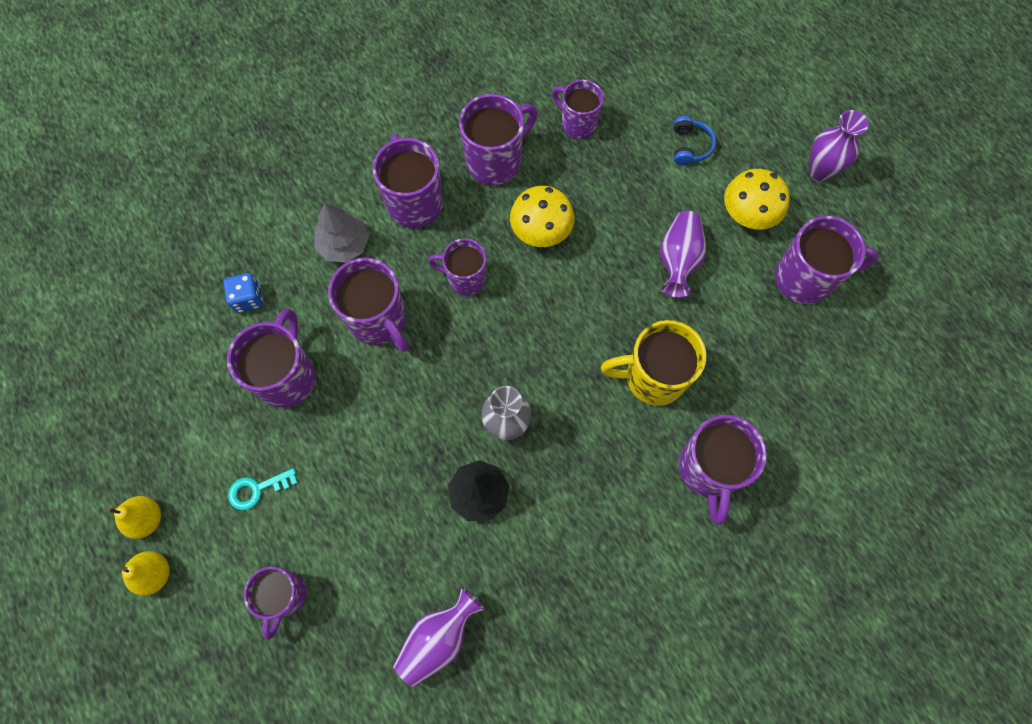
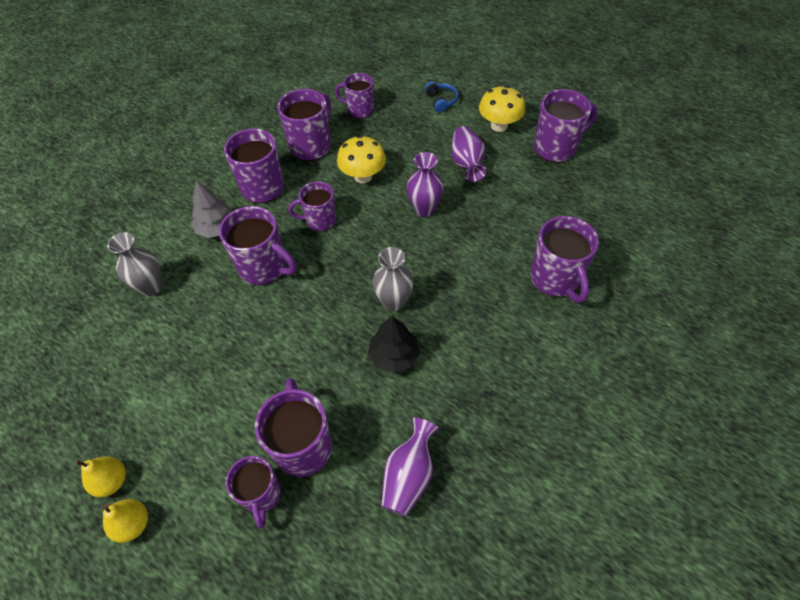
camera: 20 degrees left, 15 degrees down
(248, 299) = (151, 287): blue dice -> grey vase
(257, 489) = (206, 420): turquoise key -> none
(287, 376) = (203, 329): purple mug -> purple mug (303, 446)
(652, 377) = (485, 236): yellow mug -> none
(820, 170) = (531, 89): purple vase -> purple vase (424, 209)

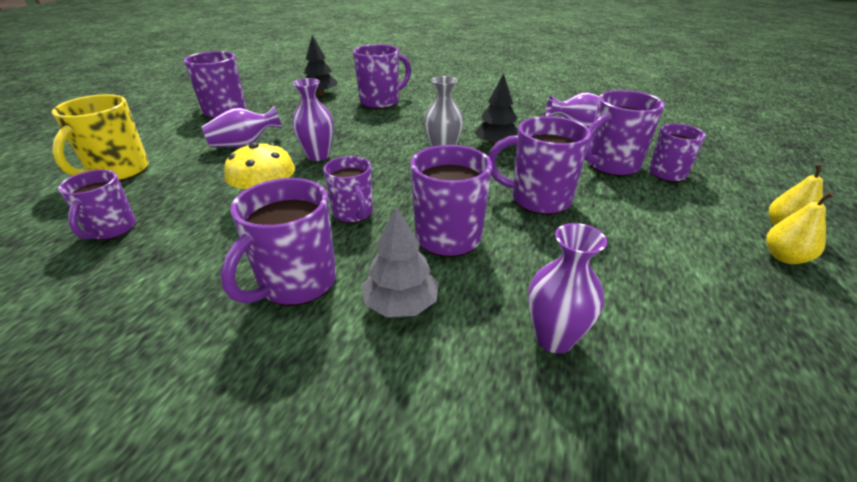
camera: 110 degrees left, 20 degrees down
(151, 287) = (554, 338): grey vase -> purple vase
(311, 146) = (196, 256): purple mug -> purple mug (538, 199)
(441, 101) = (118, 172): blue headphones -> yellow mug
(499, 126) = (182, 136): yellow mushroom -> none
(596, 226) = (321, 94): none -> black tree

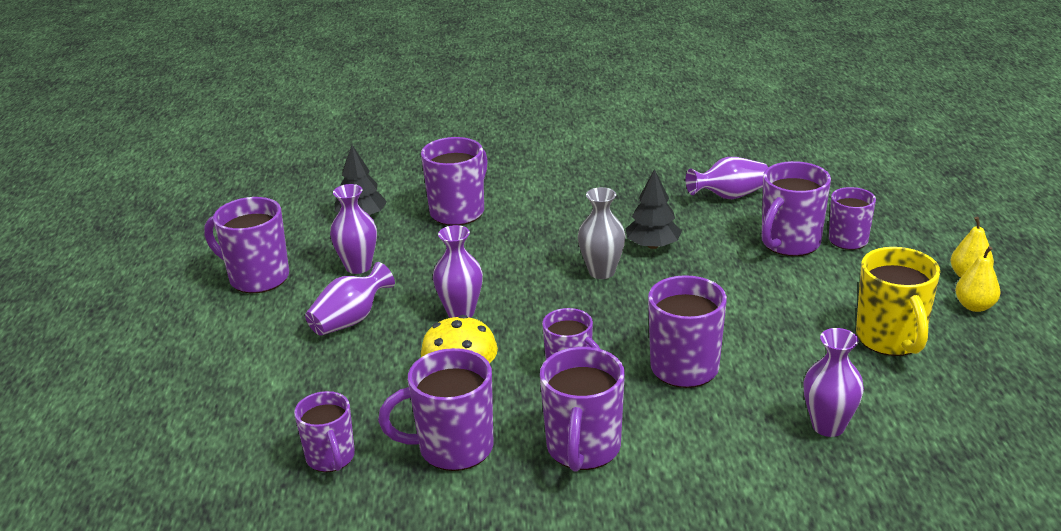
camera: 20 degrees left, 5 degrees down
(118, 172) = (237, 397): yellow mug -> yellow mug (891, 339)
(287, 117) = (358, 267): none -> purple vase
(401, 304) = (690, 438): grey tree -> none
(538, 199) = (741, 304): purple mug -> purple mug (453, 448)

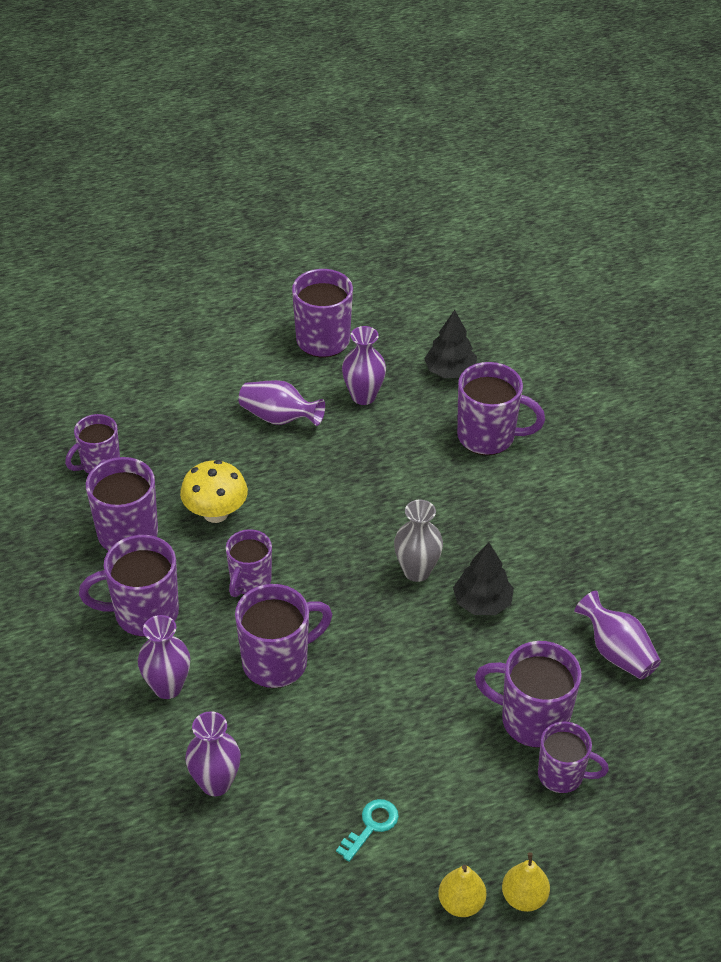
camera: 70 degrees right, 15 degrees up
(461, 312) = (314, 486): purple vase -> purple vase (167, 687)
(891, 339) = (371, 826): yellow mug -> turquoise key

